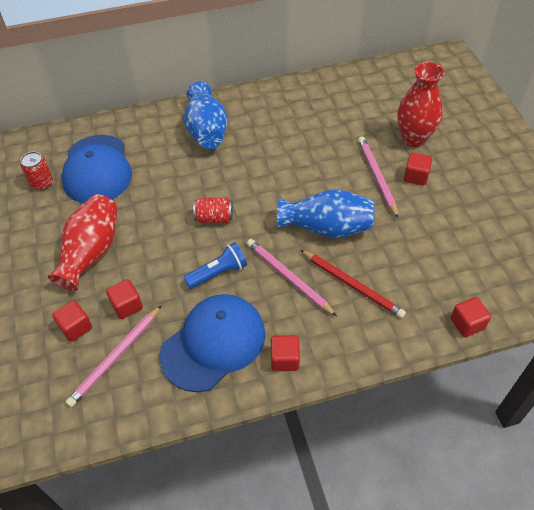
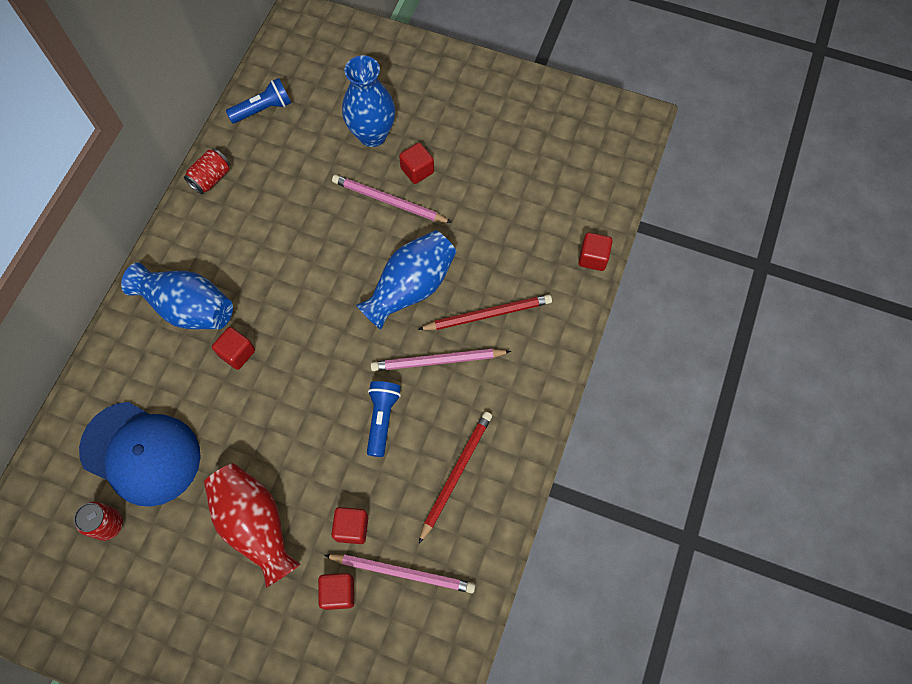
camera: 55 degrees left, 15 degrees up
(116, 357) = (403, 572): pink pencil -> pink pencil turned 60 degrees counterclockwise
(213, 343) = (456, 474): blue cap -> red pencil
(214, 218) = (313, 378): red can -> red can (211, 178)
(285, 359) = (517, 424): red cube -> red cube (237, 353)
(369, 80) = (263, 109): none -> blue flashlight
(413, 139) = (372, 135): red vase -> blue vase

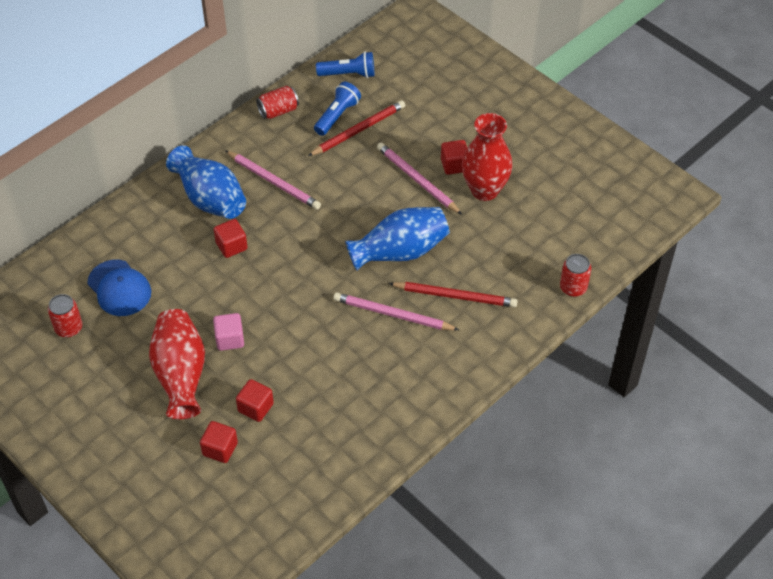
camera: 25 degrees right, 15 degrees down
(141, 453) = (119, 288): blue cap -> blue cap, size x0.66
(287, 461) = (230, 339): none -> pink cube
(372, 135) = (430, 125): blue vase -> none
(382, 419) = (323, 339): blue flashlight -> blue flashlight (337, 116)
(403, 572) = (279, 456): pink pencil -> pink pencil (274, 182)
(456, 474) = (362, 403): red pencil -> red pencil (358, 130)
(459, 186) = (484, 190): none -> red vase
(593, 258) = (573, 287): red cube -> red can

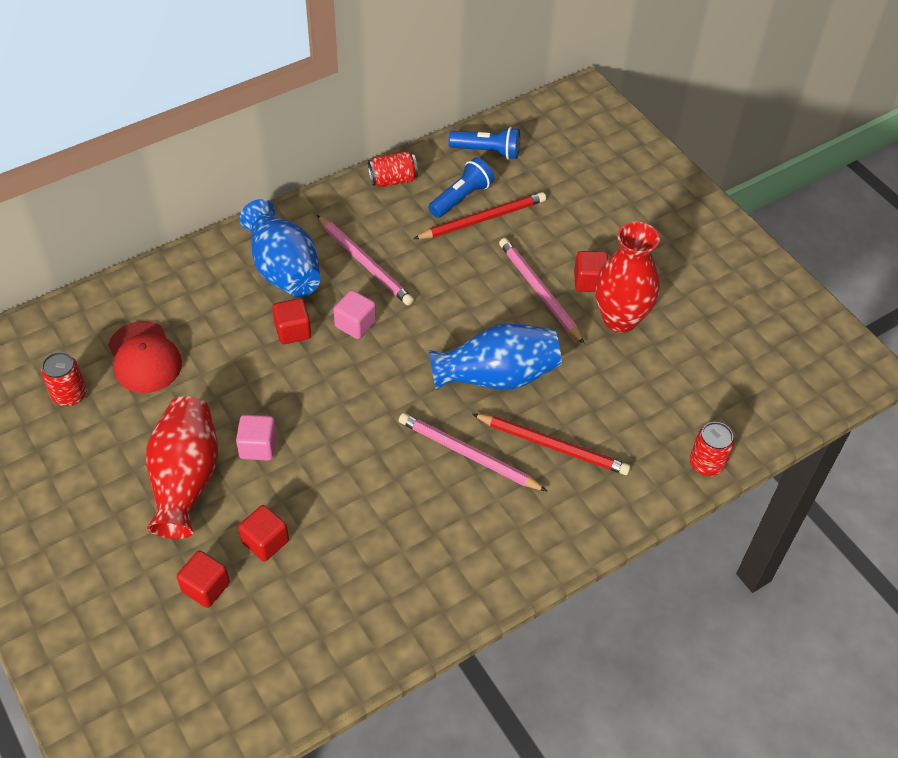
camera: 10 degrees right, 0 degrees up
(119, 288) = (144, 357): blue cap -> red cap
(279, 232) = (355, 324): none -> pink cube

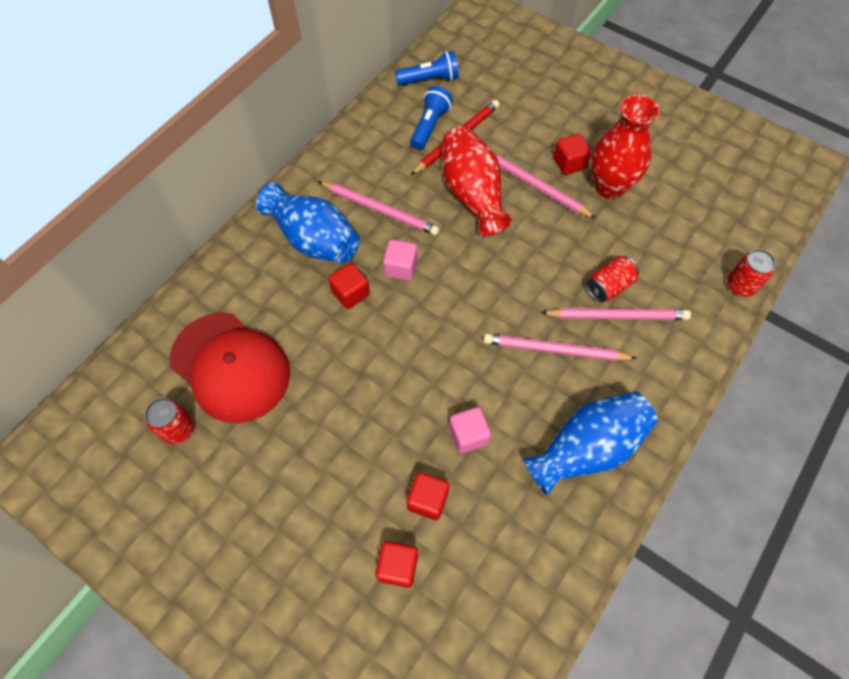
camera: 20 degrees left, 10 degrees up
(144, 357) = (230, 367): red cap -> red cap, size x1.52
(185, 480) = (327, 470): red vase -> red vase (472, 194)
(258, 447) = (375, 412): pink cube -> pink cube (468, 435)
(393, 180) = (365, 129): red can -> red can (608, 286)
(496, 376) = (540, 271): blue vase -> blue vase (586, 449)
(552, 446) = (617, 316): red pencil -> pink pencil

